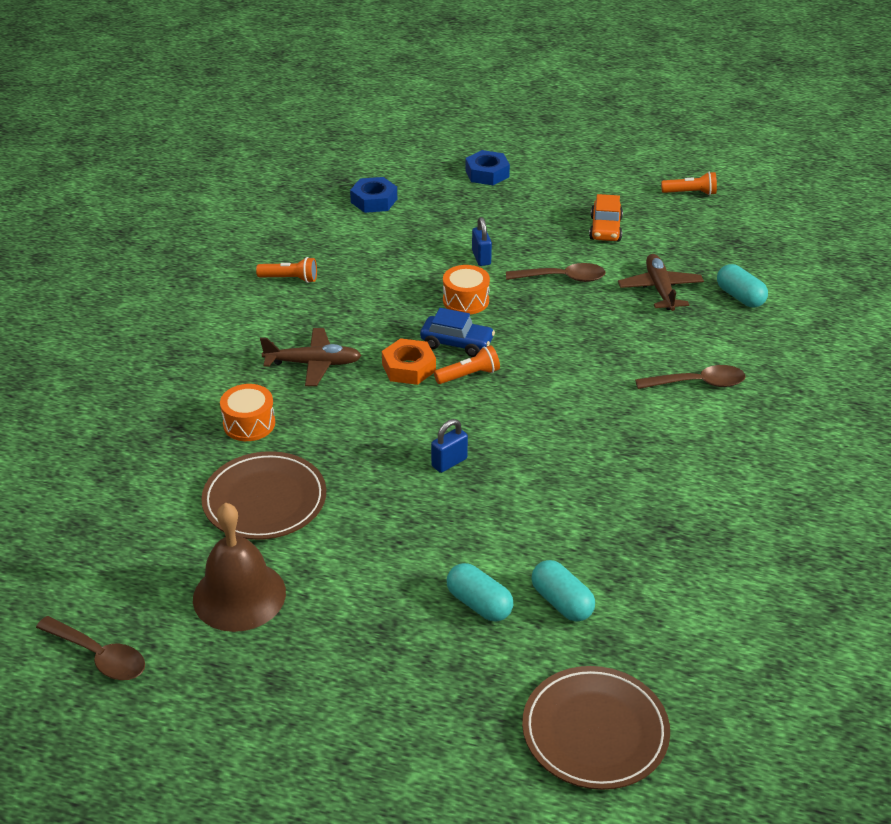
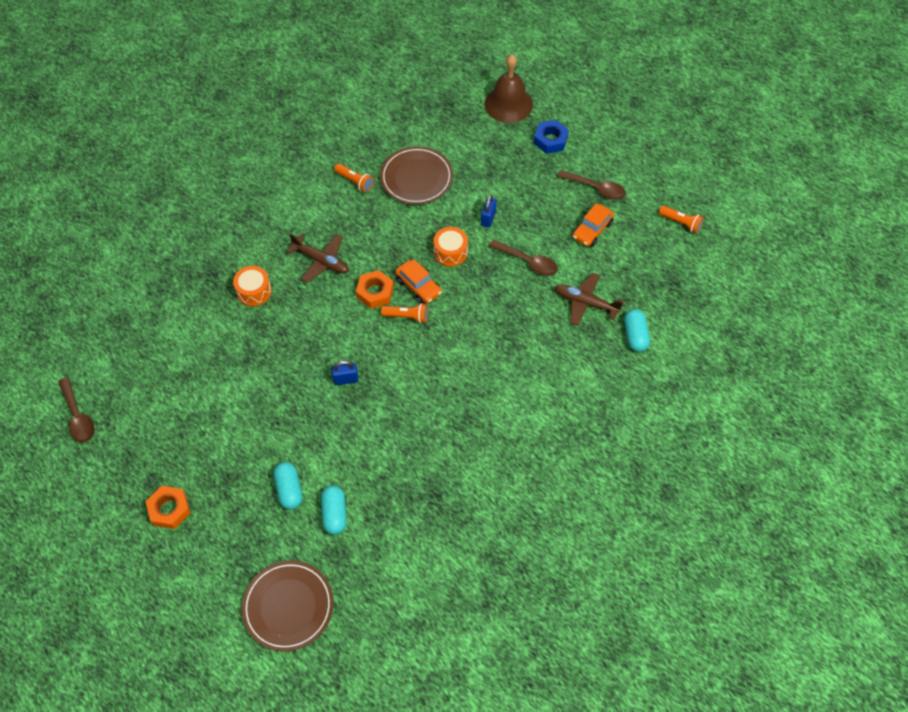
camera: 30 degrees right, 20 degrees up
(239, 595) = (170, 414): brown bell -> brown bell (508, 104)
(265, 500) = (225, 354): brown plate -> brown plate (416, 178)
(330, 701) = (169, 509): none -> orange nut
(374, 200) = (456, 133): blue nut -> none
(457, 343) = (418, 286): blue car -> orange car
(660, 289) = (585, 303): brown plane -> brown plane turned 90 degrees counterclockwise
(698, 383) = (545, 395): brown spoon -> brown spoon (596, 188)

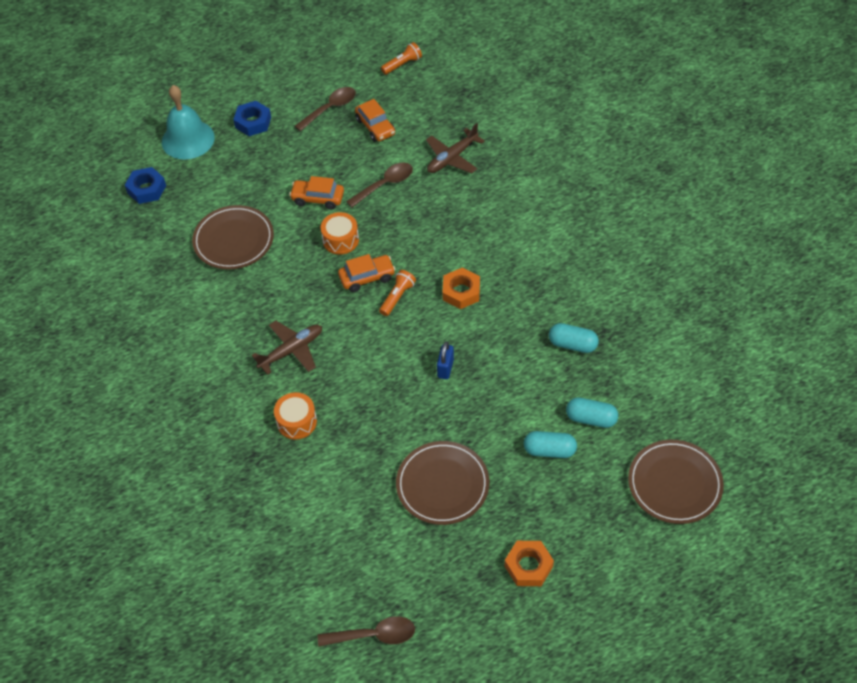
camera: 65 degrees left, 5 degrees down
(228, 417) = (442, 485): none -> brown plate
(355, 182) = (206, 293): orange flashlight -> none
(375, 292) = (355, 315): orange nut -> orange nut (461, 292)
(442, 100) = (146, 189): none -> blue nut
(488, 218) = (317, 198): blue padlock -> orange car
(508, 104) = (188, 139): brown bell -> turquoise bell
(635, 335) = (503, 136): turquoise capsule -> turquoise capsule (572, 344)

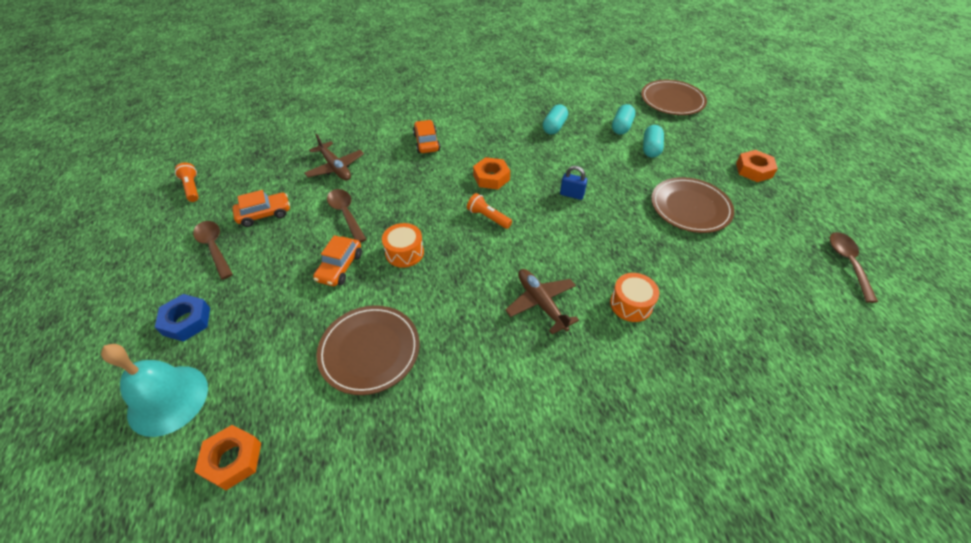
camera: 85 degrees left, 5 degrees down
(146, 189) = (232, 459): blue nut -> orange nut
(367, 277) = (459, 236): orange car -> orange car (426, 142)

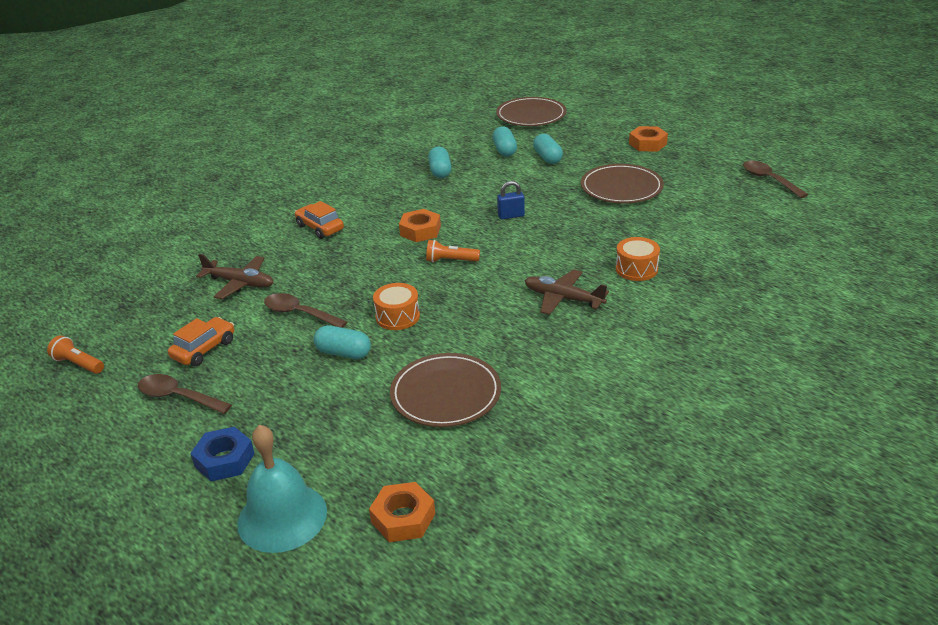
camera: 30 degrees left, 15 degrees down
(340, 267) = (343, 353): orange car -> turquoise capsule

